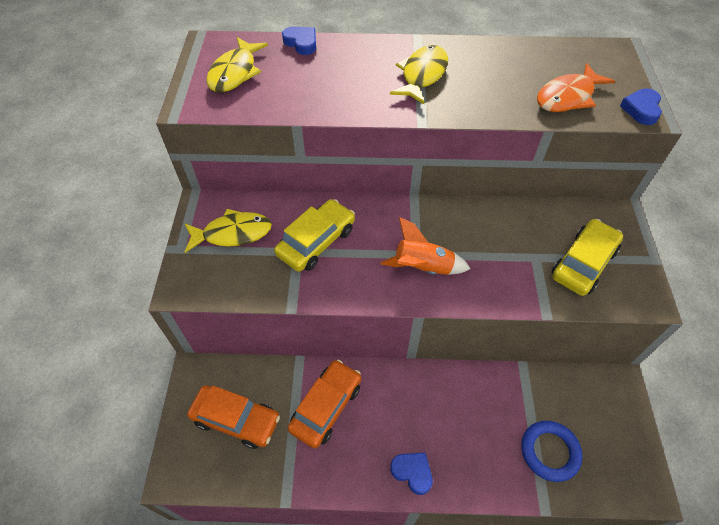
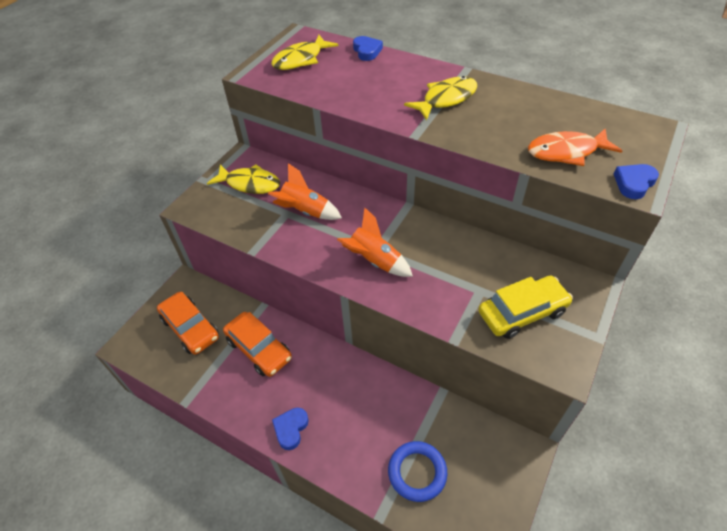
camera: 30 degrees right, 5 degrees down
(316, 242) = (305, 211): yellow car -> orange rocket
(326, 407) = (259, 349): orange car -> orange car turned 75 degrees clockwise
(412, 472) = (291, 429): blue heart -> blue heart turned 135 degrees counterclockwise

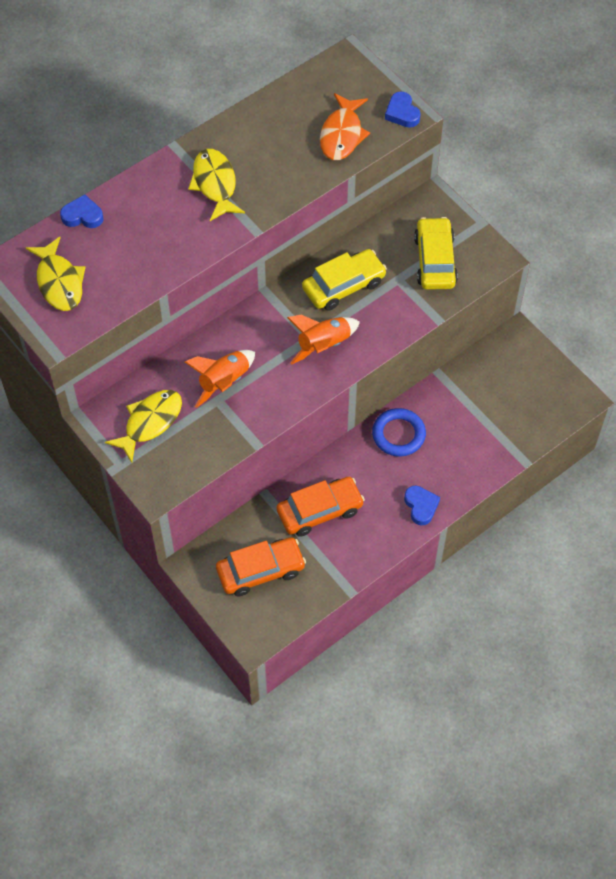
camera: 70 degrees left, 10 degrees up
(291, 429) = (421, 506): blue heart -> blue heart turned 150 degrees counterclockwise
(417, 472) = (502, 422): blue ring -> blue ring (398, 434)
(446, 253) = (344, 286): none -> yellow car

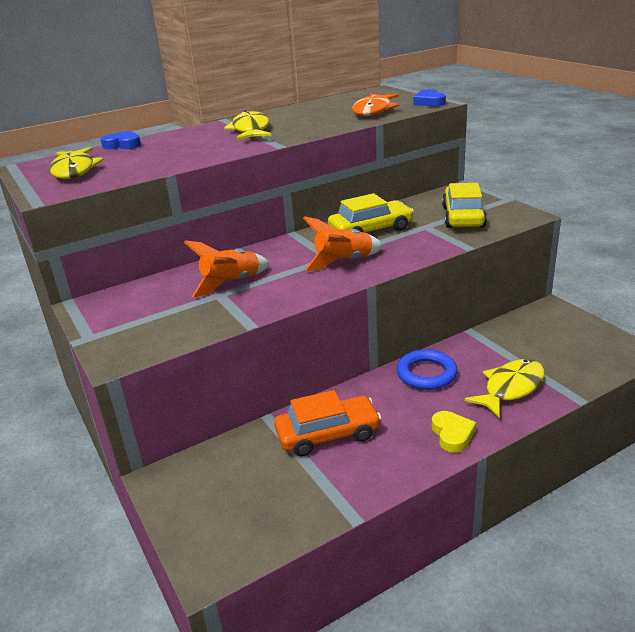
camera: 10 degrees right, 30 degrees down
(150, 422) = (139, 308): yellow fish -> yellow fish (510, 388)
(260, 571) = (241, 489): orange car -> none
(421, 506) = (452, 434): blue heart -> yellow heart

